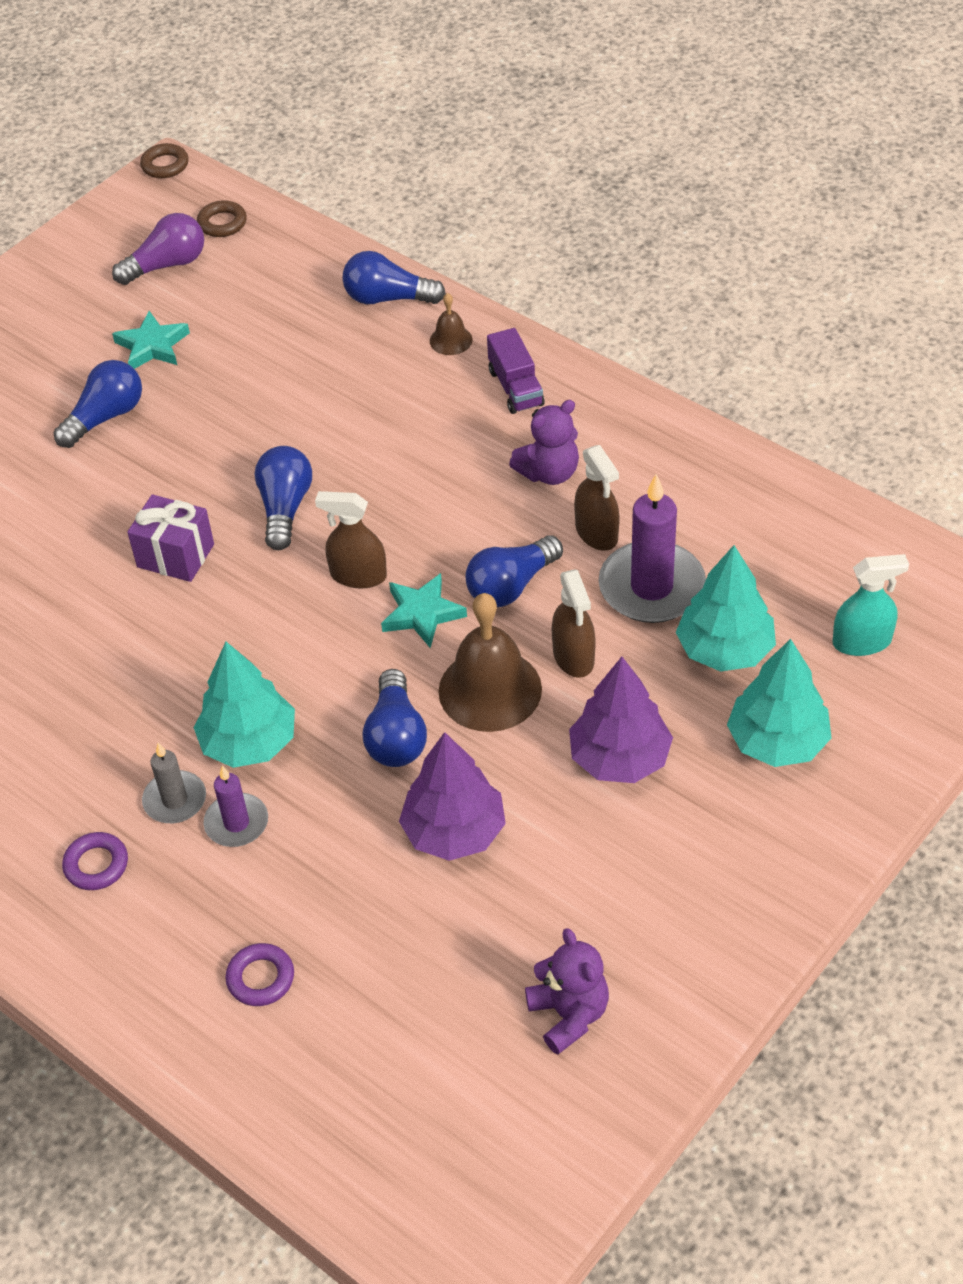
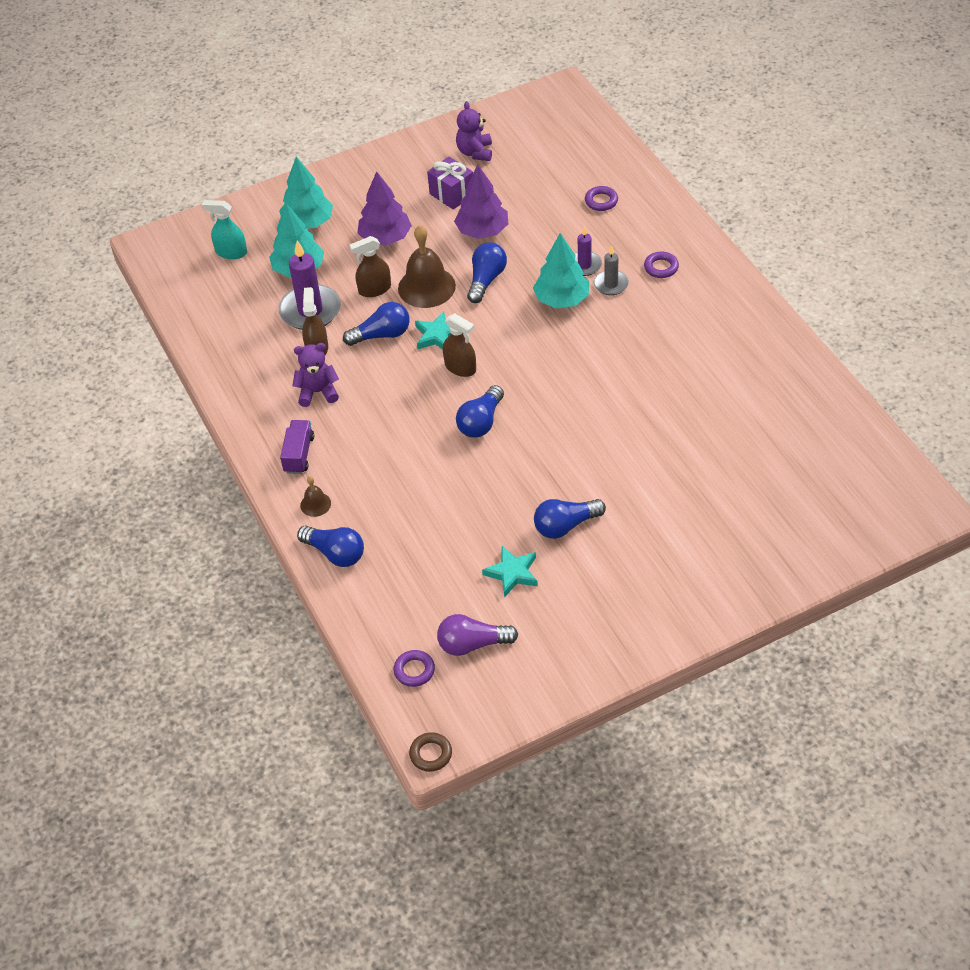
camera: 155 degrees left, 0 degrees up
(175, 555) = (558, 414): purple gift -> purple gift (452, 194)
(222, 223) = (414, 670): brown ring -> purple ring
(573, 656) = (374, 289): brown spray bottle -> brown spray bottle turned 120 degrees counterclockwise

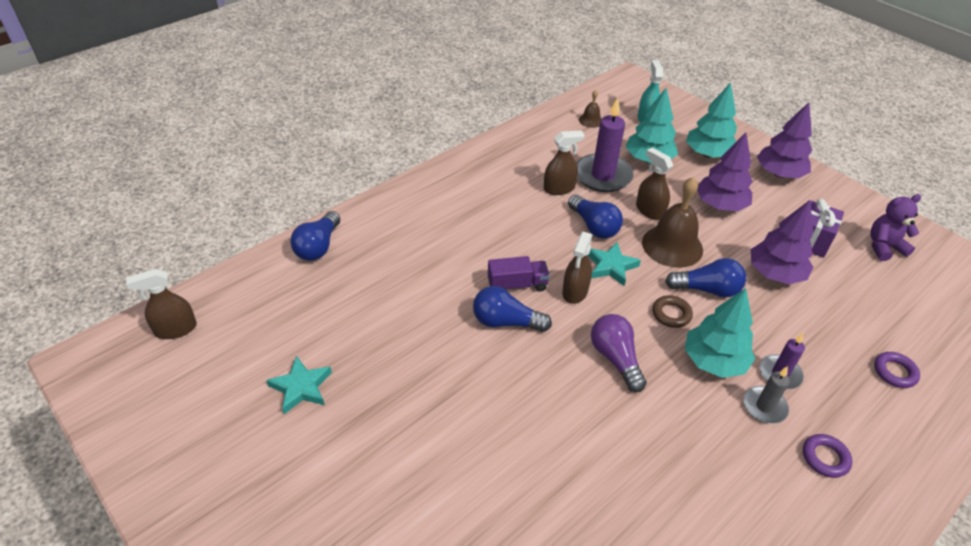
camera: 70 degrees right, 5 degrees down
(299, 454) = (430, 201): purple truck -> purple truck (517, 285)
(315, 504) = (374, 223): brown bell -> brown bell (590, 120)
(318, 392) = (507, 199): purple teddy bear -> none
(357, 182) = (779, 174): none -> purple tree
(414, 670) = (175, 329): purple ring -> brown spray bottle
(431, 754) = (70, 361): brown ring -> brown ring (671, 314)
(472, 644) = (205, 370): purple light bulb -> purple light bulb (615, 358)
(565, 526) = (373, 426): blue light bulb -> none

